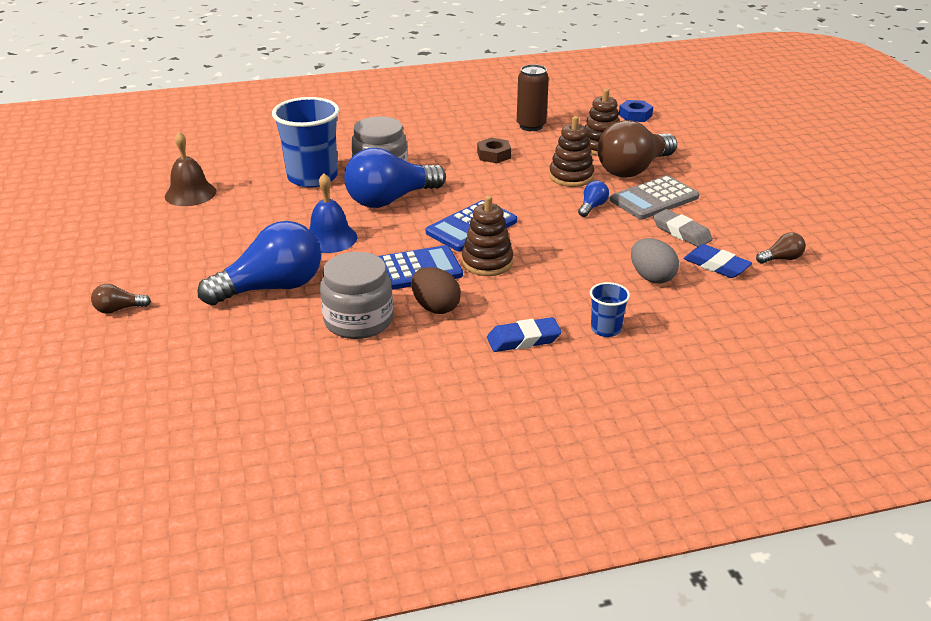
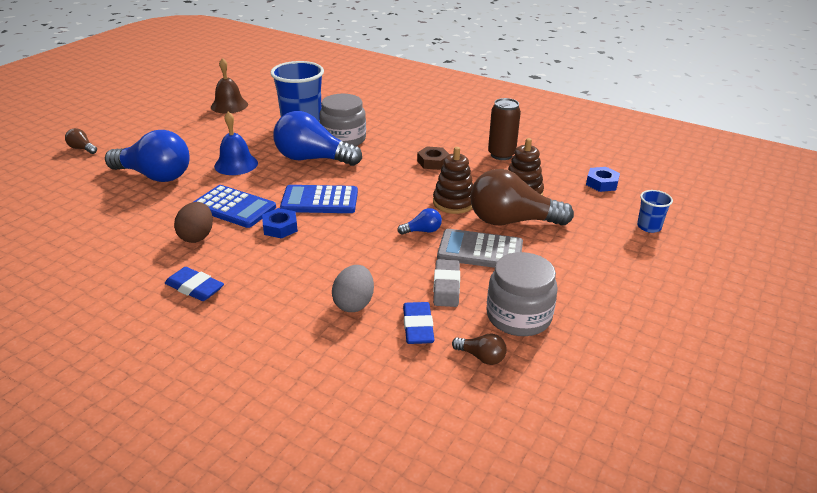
camera: 45 degrees right, 0 degrees up
(358, 320) = (149, 219): grey jar -> grey jar (518, 316)
(487, 262) = (280, 227): brown stacking toy -> blue nut
(606, 329) = (249, 316): blue cup -> blue cup (649, 227)

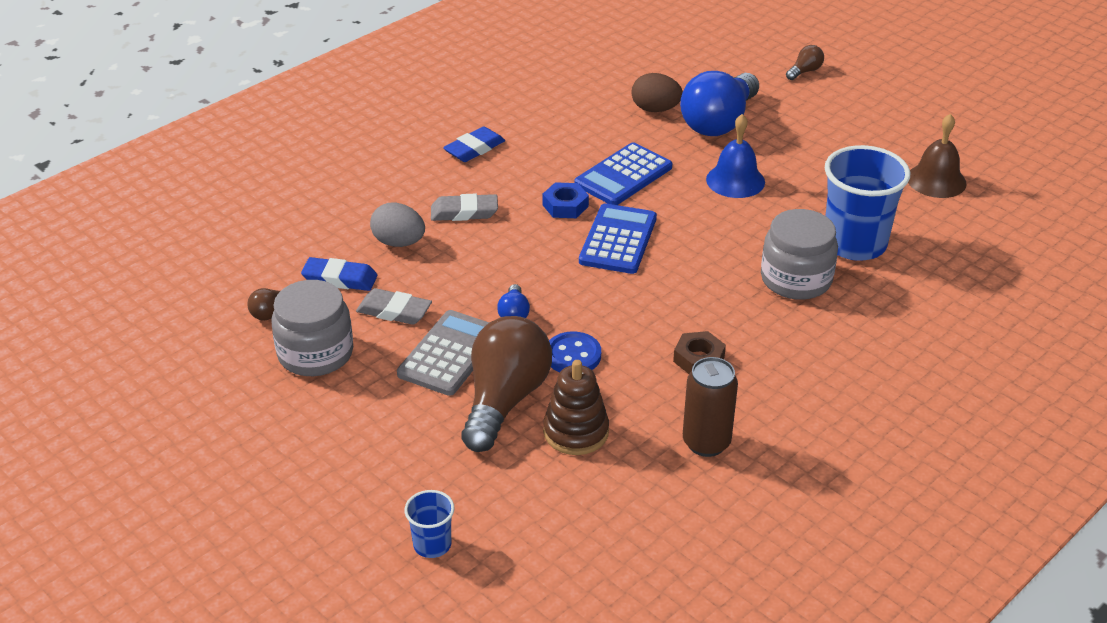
camera: 105 degrees right, 5 degrees up
(197, 236) = (569, 150): brown egg -> brown egg (655, 109)
(299, 275) = (464, 212): none -> grey eraser
(312, 159) = (736, 244): blue light bulb -> none
(453, 202) = (573, 355): brown stacking toy -> blue button
(602, 183) = (575, 539): blue nut -> none

